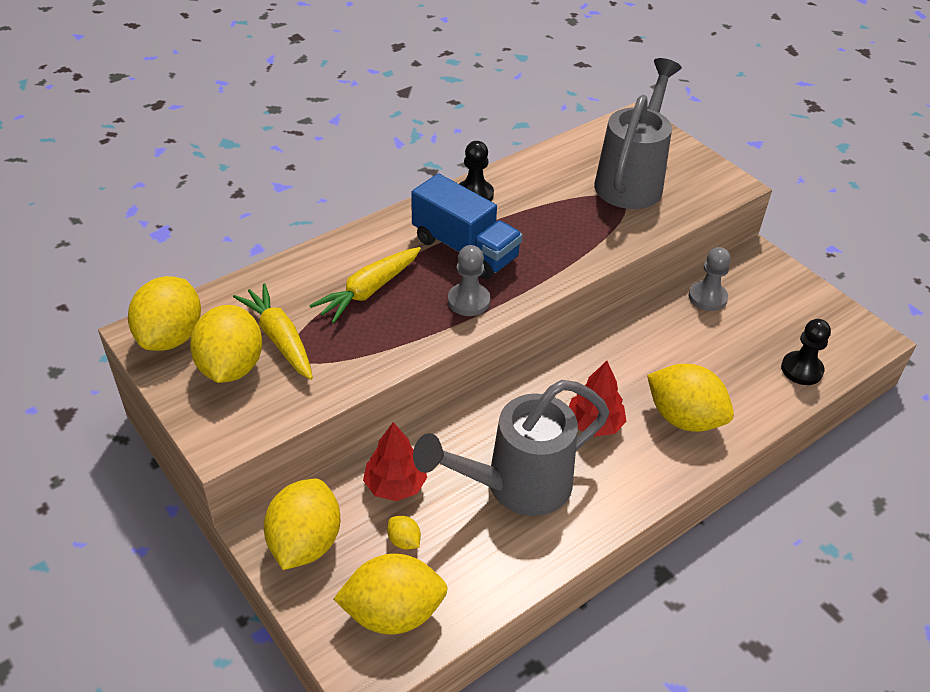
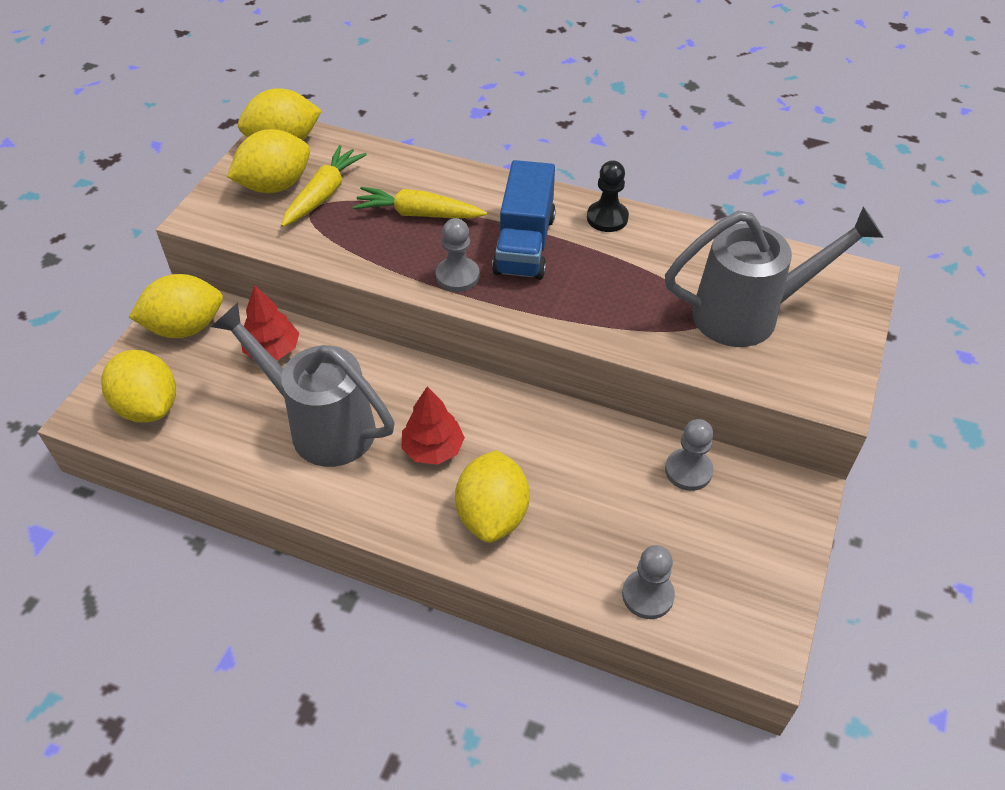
camera: 60 degrees right, 5 degrees up
(404, 541) = (220, 381): yellow lemon -> none
(801, 369) = (647, 595): black pawn -> grey pawn

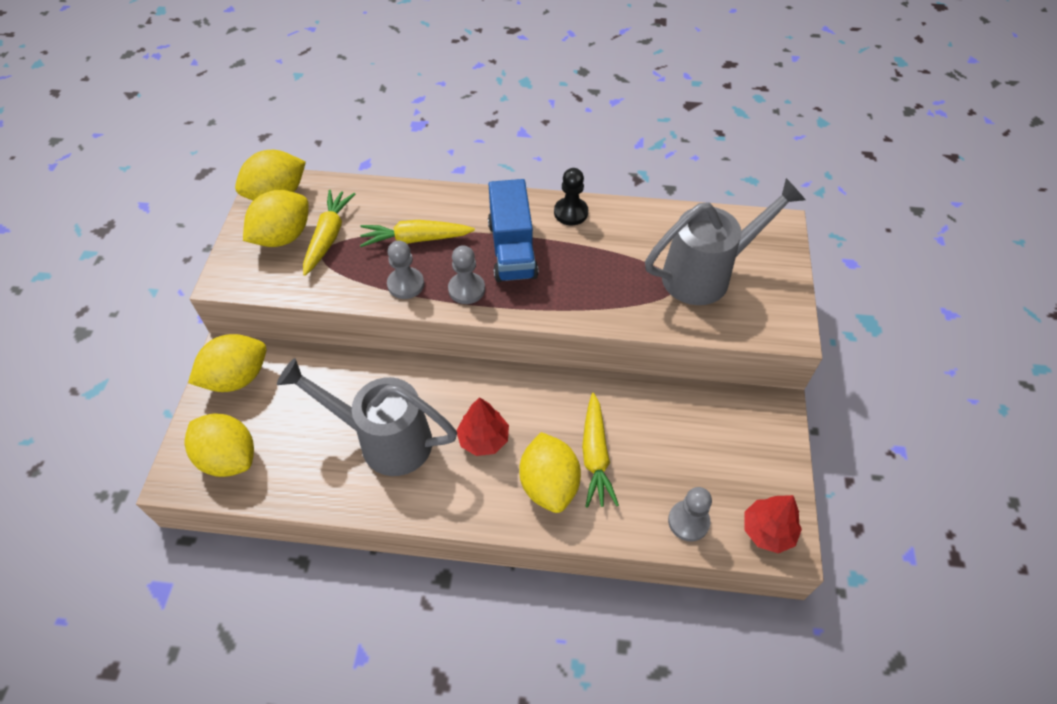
camera: 15 degrees left, 5 degrees up
(272, 350) = (320, 382): red tree -> red tree (767, 531)
(558, 497) = (595, 456): none -> yellow carrot
(688, 471) = (688, 410): grey pawn -> grey pawn (405, 284)

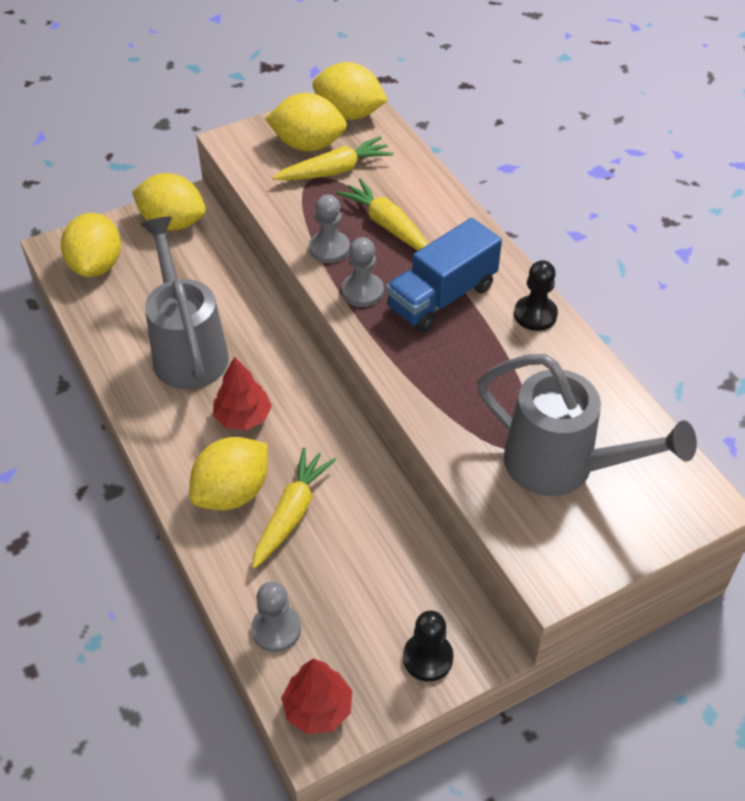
camera: 55 degrees right, 5 degrees down
(595, 456) = (292, 513): yellow carrot -> yellow carrot turned 150 degrees clockwise
(766, 443) = (427, 658): none -> black pawn

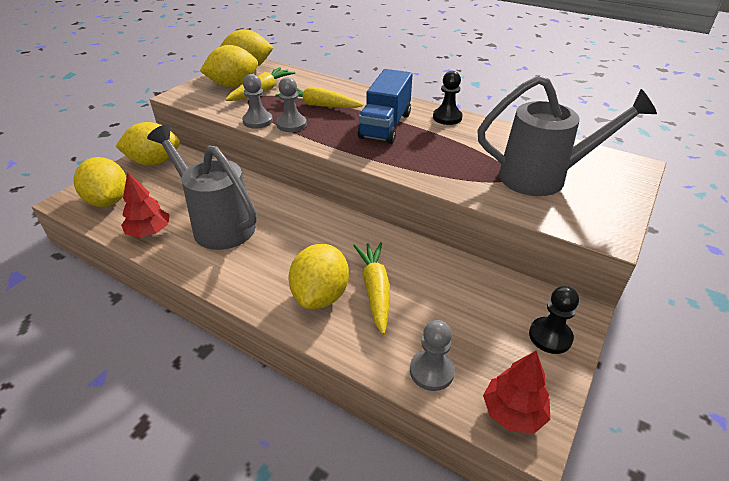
camera: 30 degrees left, 10 degrees down
(243, 417) = (291, 247): red tree -> red tree (149, 232)
(362, 291) = (333, 137): grey pawn -> grey pawn (258, 121)

